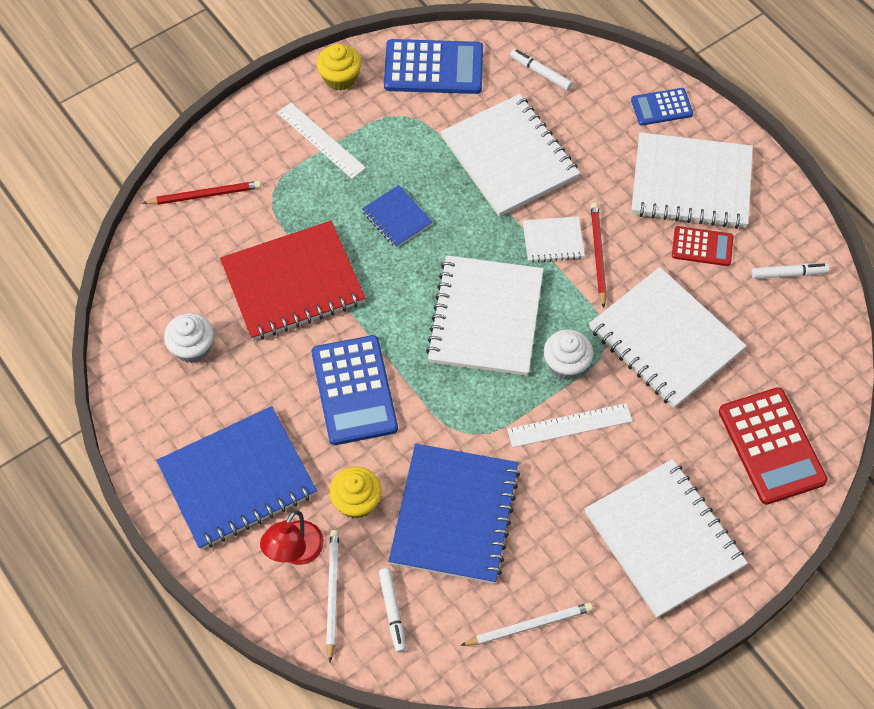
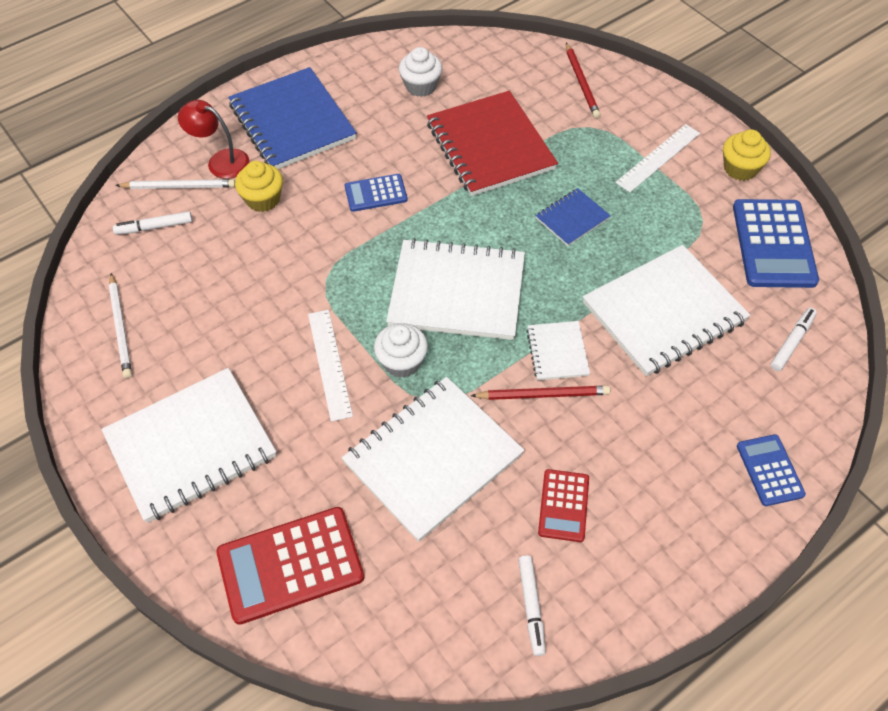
camera: 90 degrees right, 5 degrees down
(354, 390) = (376, 193): blue calculator -> blue calculator, size x0.56
(455, 515) = (241, 270): blue notebook -> none
(691, 183) = (656, 498): white notebook -> none

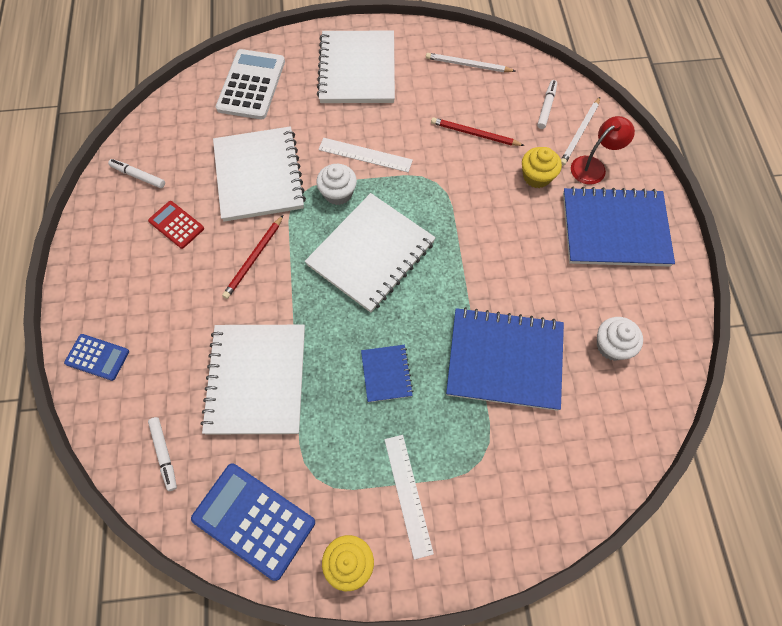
camera: 120 degrees right, 10 degrees up
(290, 565) = (251, 85): red calculator -> white calculator
(376, 193) = (500, 249): blue calculator -> none
(490, 146) = (504, 359): red notebook -> blue notebook
(557, 352) = (278, 286): white notebook -> none
(581, 82) = (545, 493): red pencil -> red pencil (475, 134)

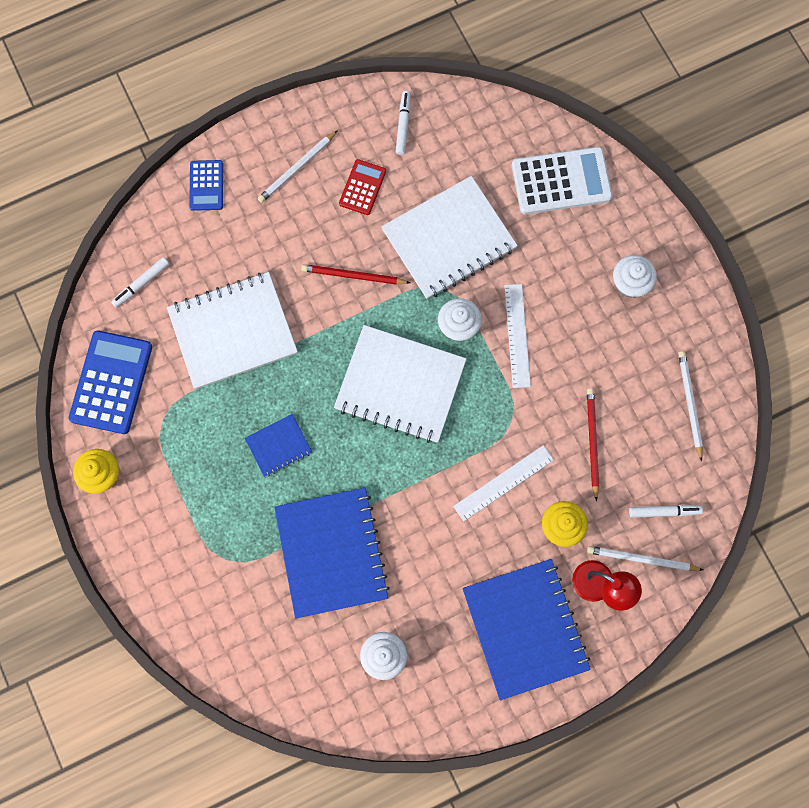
camera: 70 degrees right, 10 degrees up
(127, 271) = (297, 168): none -> white pencil
(357, 69) = (630, 283): white notebook -> white cupcake
(408, 494) = (174, 504): white ruler -> white ruler (503, 483)

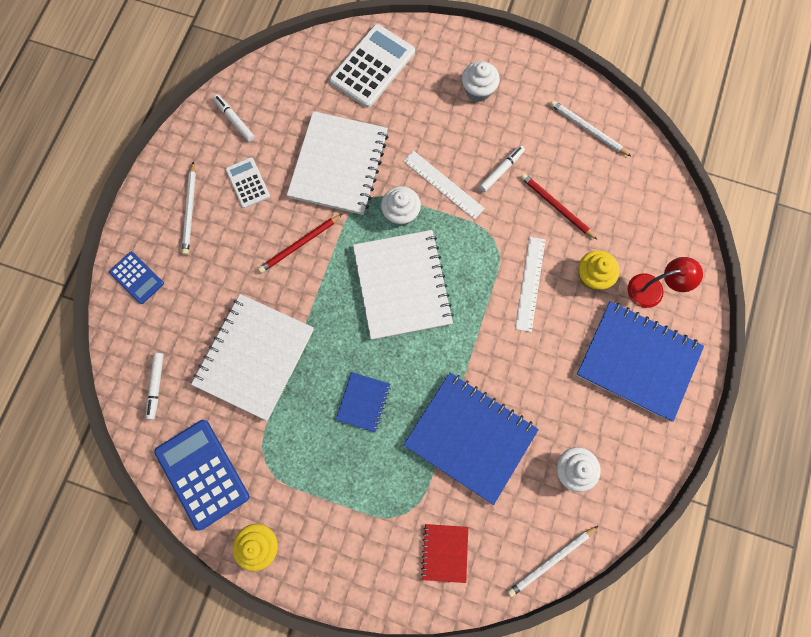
camera: 45 degrees left, 0 degrees up
(225, 616) = (444, 552): none -> red notebook
(362, 187) = (248, 183): red calculator -> white calculator
(400, 385) = (402, 285): white notebook -> white notebook turned 75 degrees counterclockwise
(642, 559) = (659, 248): white pencil -> white pencil (551, 560)
(664, 511) = (641, 207): white marker -> white marker (501, 170)

